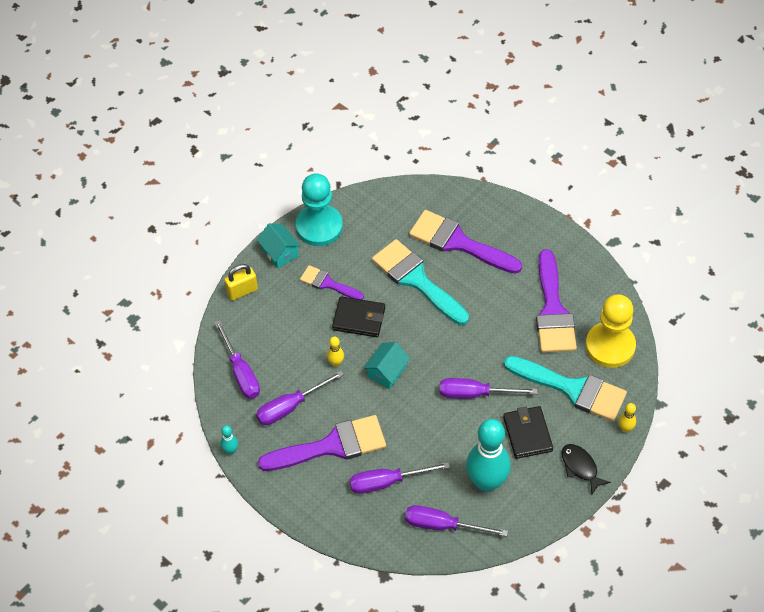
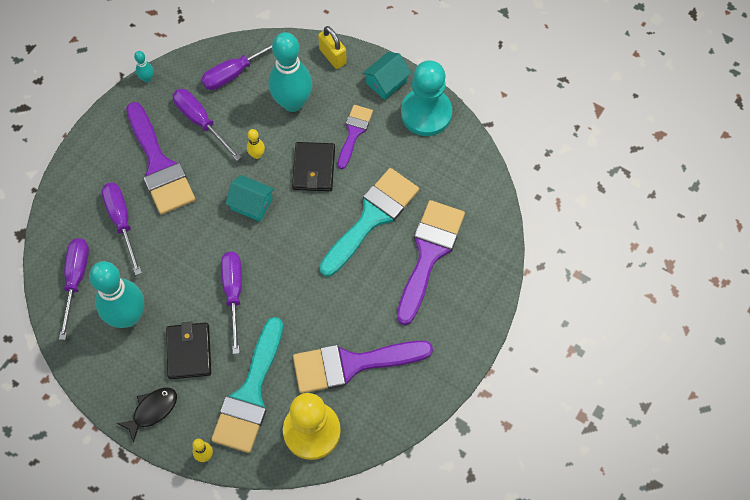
camera: 80 degrees right, 10 degrees up
(285, 328) = (292, 103): none -> turquoise bowling pin
(527, 434) = (189, 352): black wallet -> black wallet turned 75 degrees counterclockwise

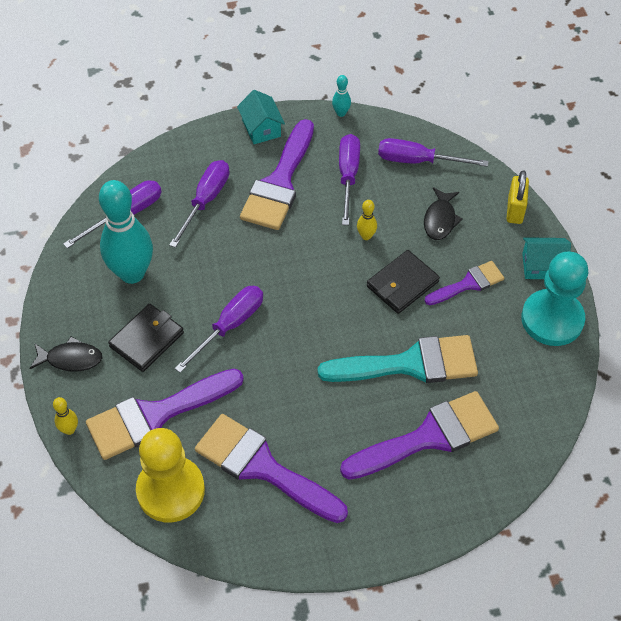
camera: 45 degrees right, 10 degrees down
(250, 394) = (156, 415): turquoise brush -> purple brush
(251, 204) = (320, 270): turquoise house -> turquoise house (261, 128)
(292, 103) = (440, 219): turquoise bowling pin -> black fish

